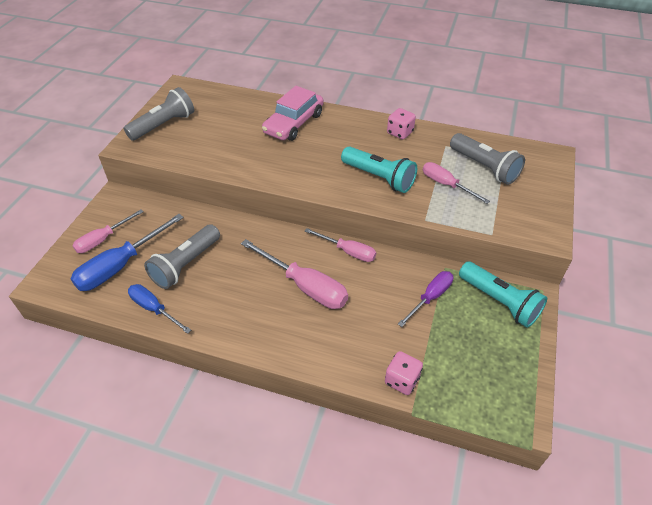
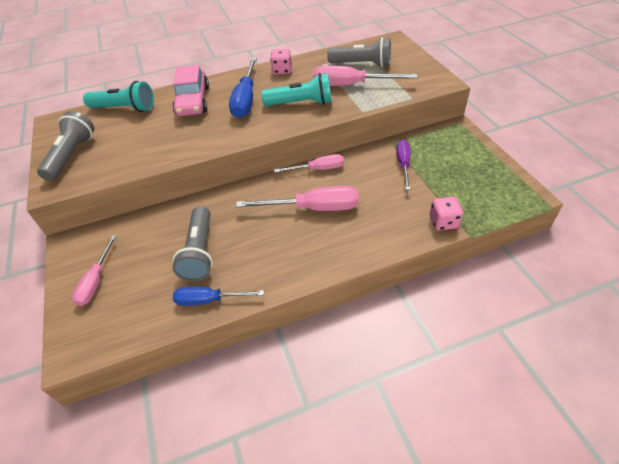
camera: 35 degrees left, 0 degrees up
(120, 266) = (138, 289): blue screwdriver -> blue screwdriver (246, 99)
(446, 185) = (350, 85): pink screwdriver -> pink screwdriver, size x1.58
(499, 301) = (444, 142): turquoise flashlight -> turquoise flashlight (124, 108)

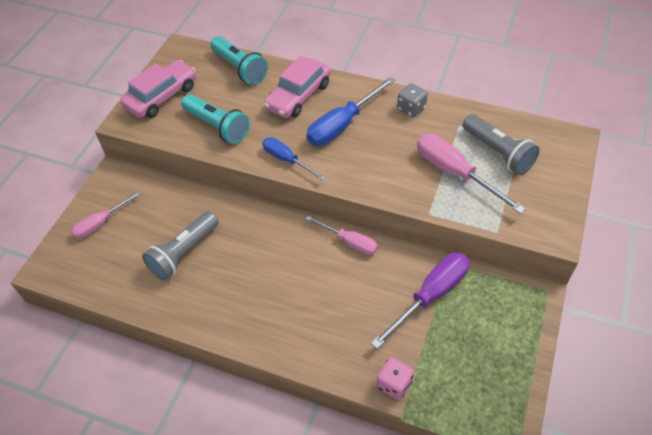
camera: 40 degrees right, 5 degrees up
(72, 155) = (162, 96): grey flashlight -> pink car
(209, 300) = (152, 300): blue screwdriver -> blue screwdriver (287, 160)
(282, 71) = (411, 109): pink dice -> grey dice
(301, 103) = (384, 163): turquoise flashlight -> turquoise flashlight (217, 126)
(313, 208) = (303, 280): pink screwdriver -> none
(403, 164) = (430, 296): purple screwdriver -> purple screwdriver, size x1.58

